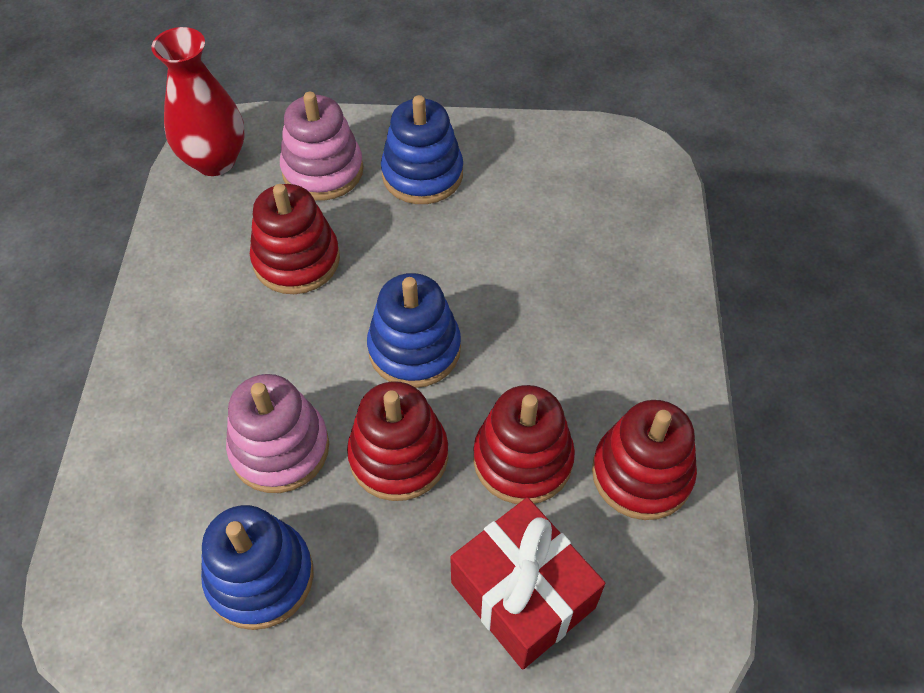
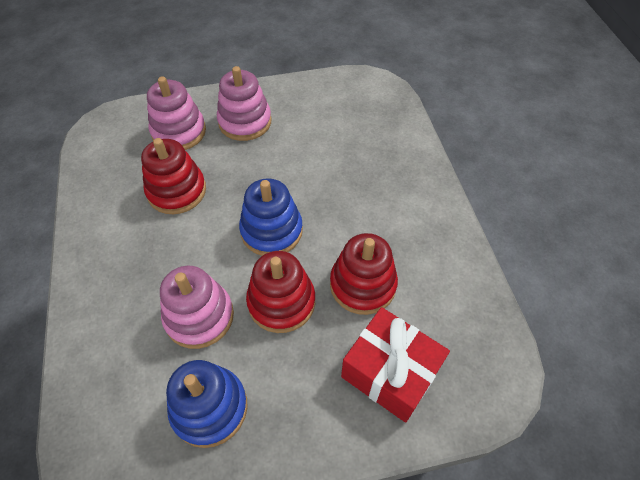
camera: 15 degrees left, 0 degrees up
(215, 161) = (103, 139): red vase -> none
(422, 174) = (245, 122): blue stacking toy -> pink stacking toy
(641, 474) = (439, 276): red stacking toy -> none

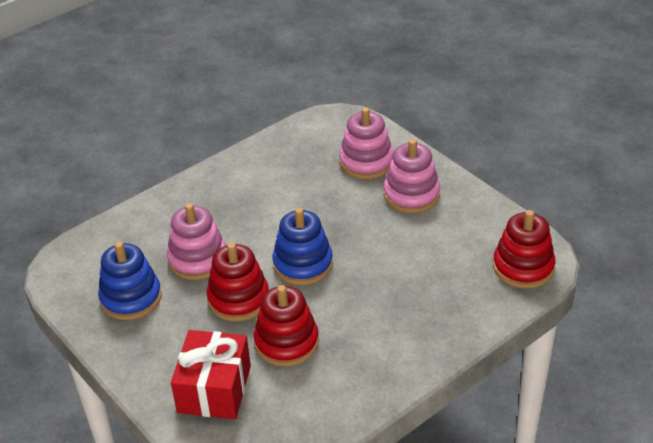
camera: 65 degrees right, 15 degrees down
(177, 191) = (303, 192): red stacking toy -> red stacking toy (523, 267)

